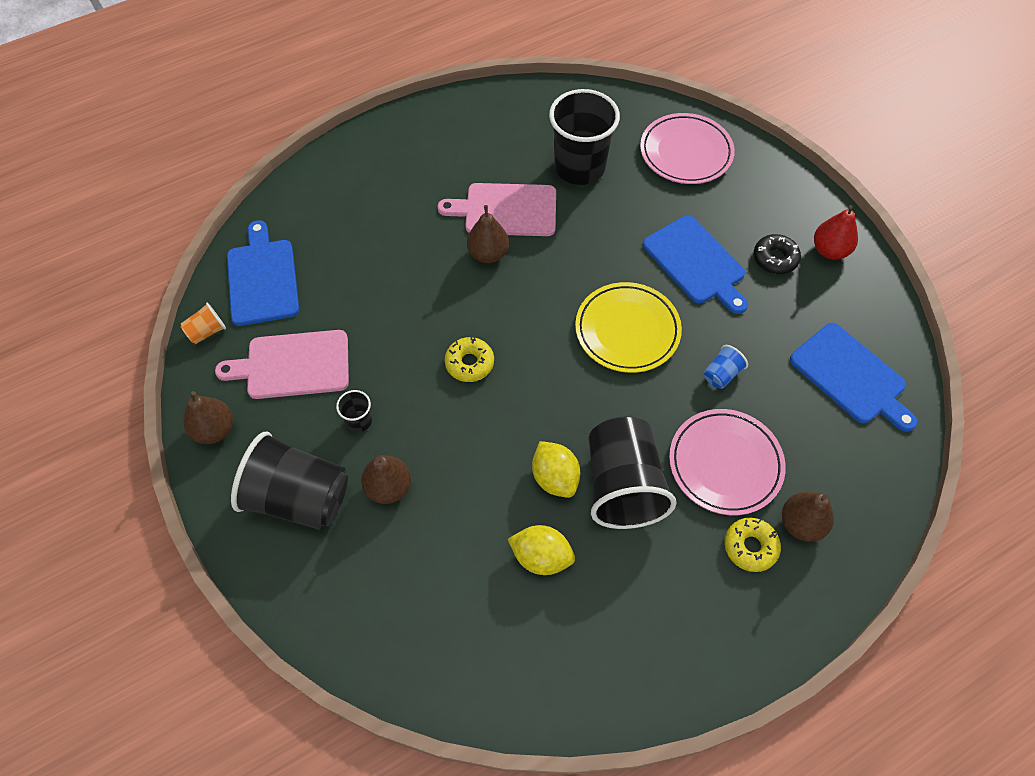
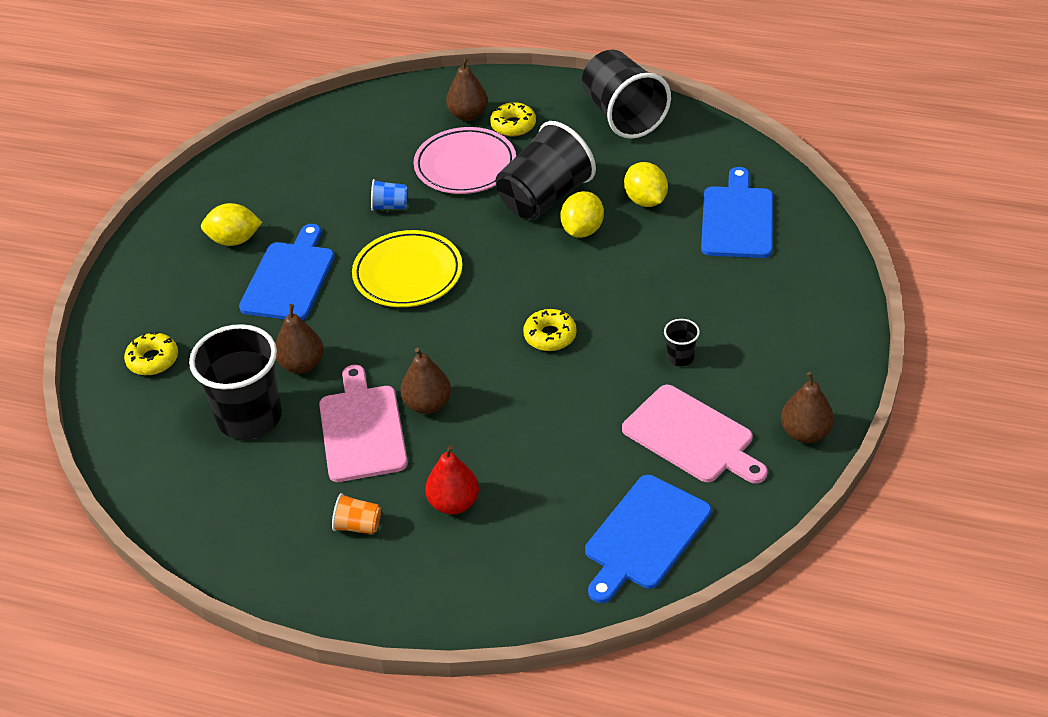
camera: 130 degrees left, 15 degrees down
(207, 331) = (742, 523): orange cup -> orange cup (358, 526)
(299, 498) = (778, 340): black cup -> black cup (623, 116)
(388, 487) = (704, 301): brown pear -> brown pear (302, 364)
(506, 210) = (362, 429): pink cutting board -> pink cutting board turned 150 degrees counterclockwise
(686, 152) = (153, 360): pink plate -> yellow donut
(775, 258) = (234, 240): black donut -> yellow lemon
(829, 250) = (191, 218): red pear -> red pear (454, 503)
(851, 376) = (315, 150): blue cutting board -> blue cutting board (737, 219)

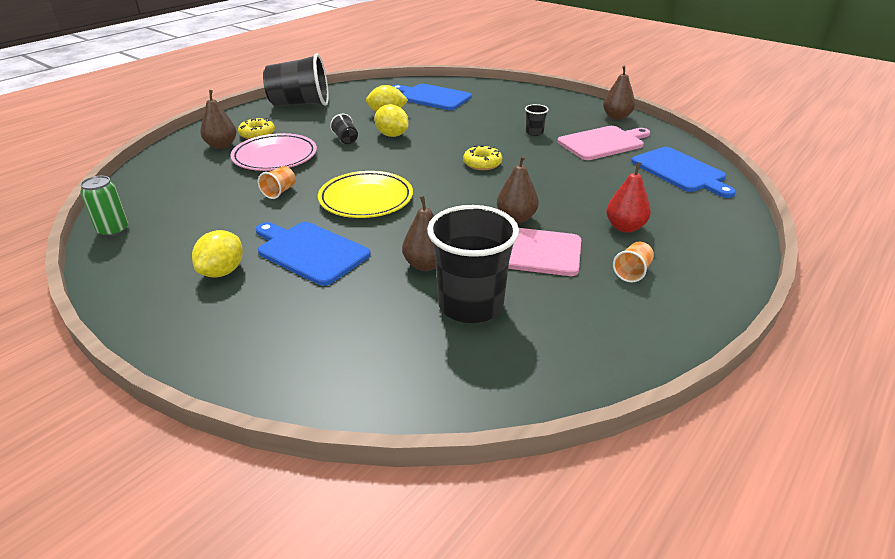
camera: 70 degrees left, 10 degrees down
(153, 360) = (340, 354): yellow donut -> none
(267, 142) = (113, 230): none -> green can
(390, 206) = (279, 192): blue cup -> orange cup
(544, 198) = (346, 139): black cup -> black cup, size x0.43

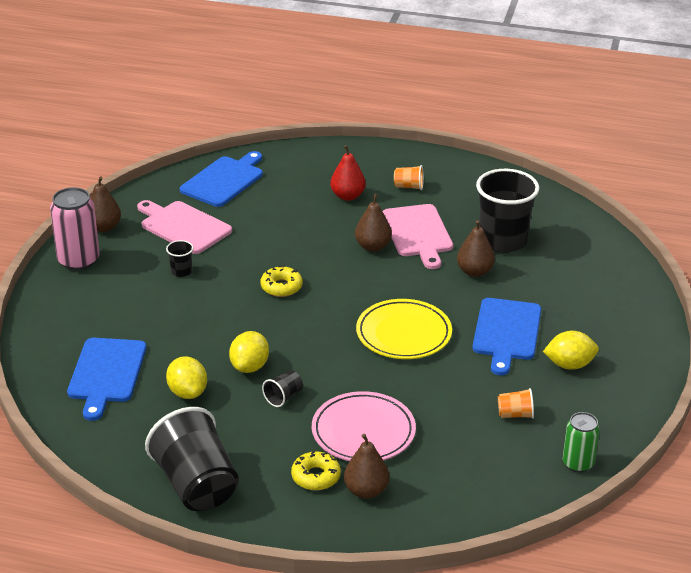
camera: 115 degrees left, 0 degrees up
(279, 192) = (432, 393): orange cup -> orange cup (515, 414)
(573, 105) = (78, 260): none -> pink can

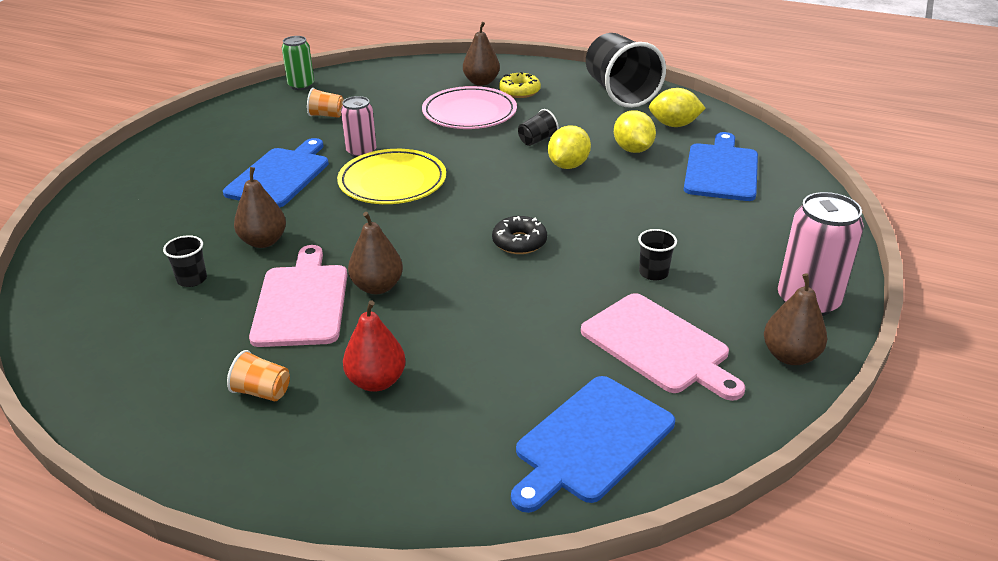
camera: 170 degrees left, 0 degrees up
(281, 287) = (519, 242): yellow donut -> black donut
(450, 366) = (361, 152): none -> pink can
(502, 241) = (192, 279): black cup -> black cup, size x0.43
(569, 365) = (242, 145): yellow lemon -> yellow lemon (674, 125)

